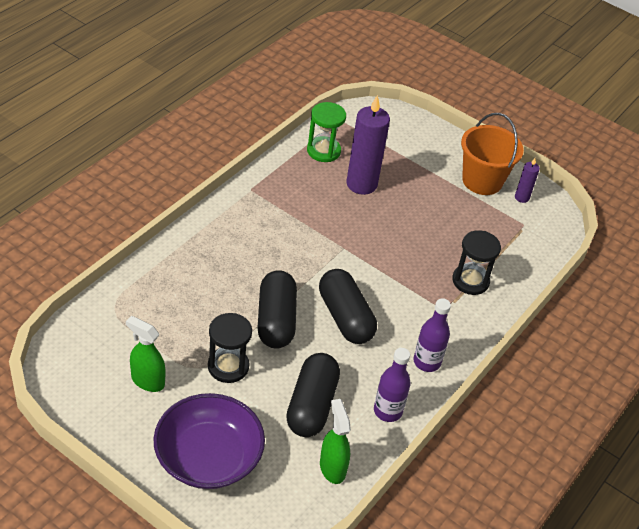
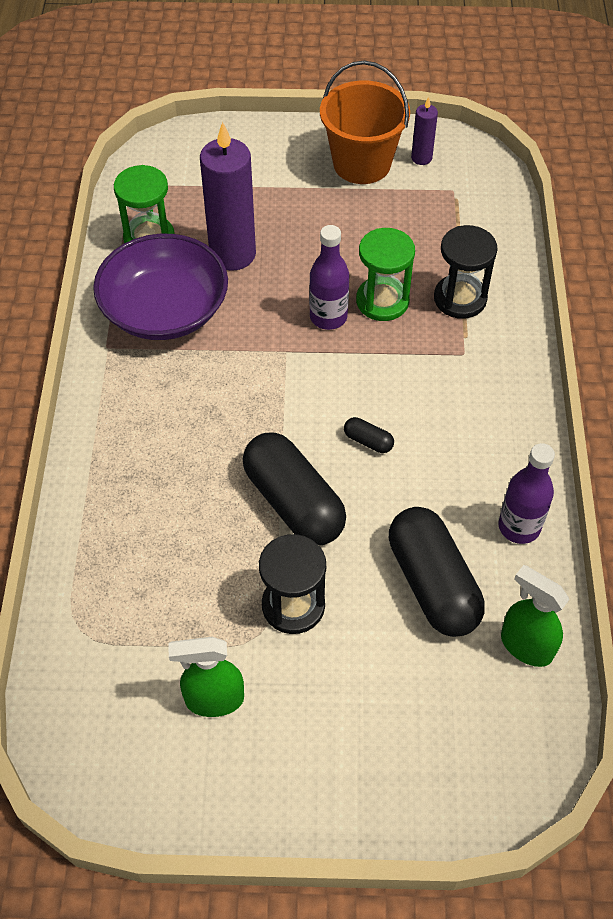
camera: 30 degrees left, 10 degrees up
(208, 457) = (379, 744): purple bowl -> purple bowl (165, 309)
(345, 317) = (368, 441): black capsule -> black capsule, size x0.41
(423, 255) = (382, 301): none -> green hourglass
(427, 362) = (504, 433): purple bottle -> purple bottle (328, 317)

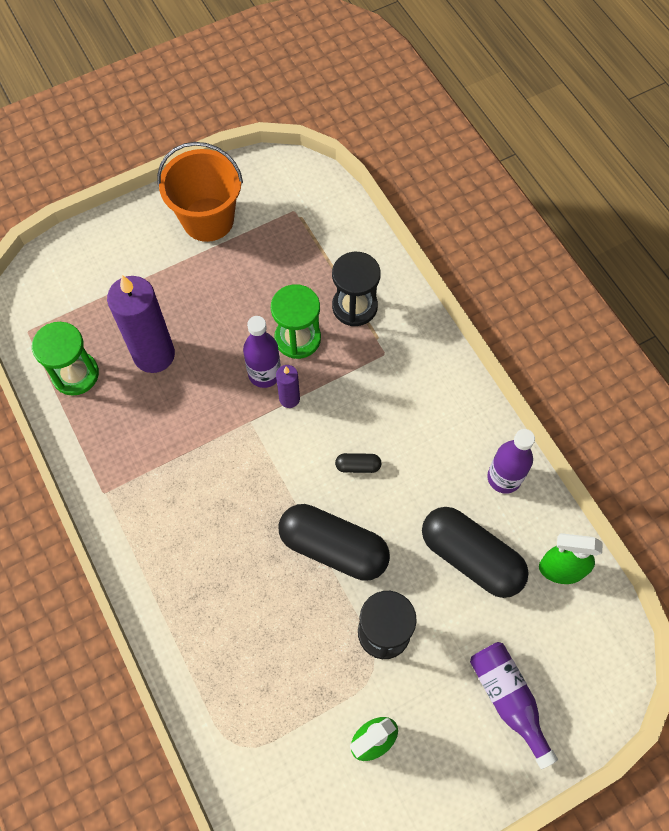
camera: 30 degrees left, 10 degrees up
(165, 309) = (130, 434): purple bowl -> none
(384, 740) = (508, 699): none -> purple bottle
(421, 158) = (252, 192): purple candle -> purple candle (289, 399)

